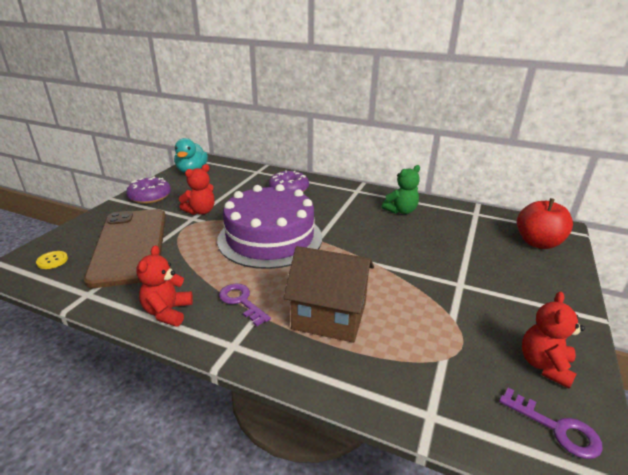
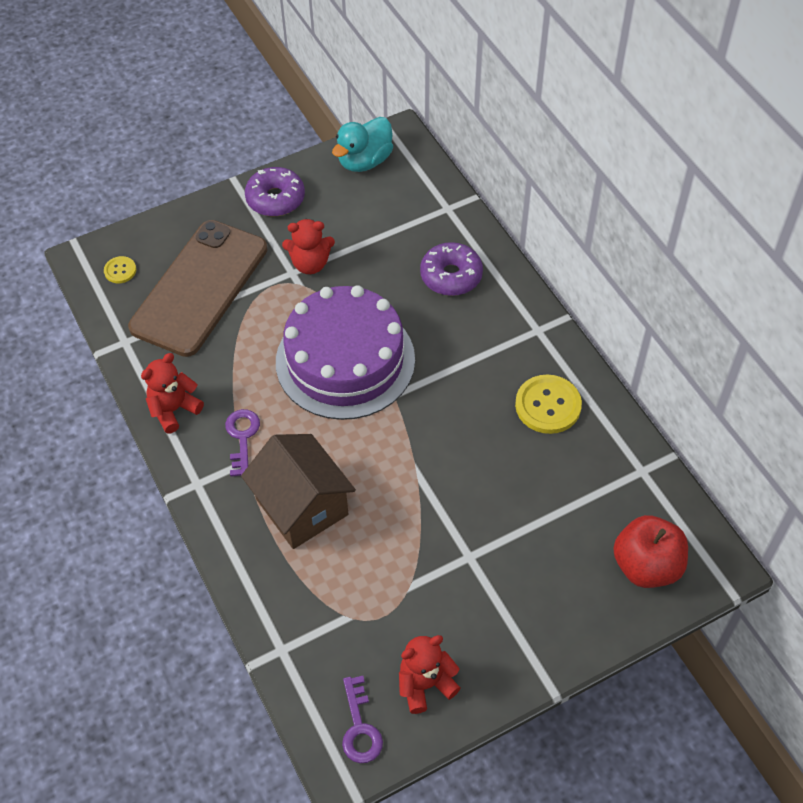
camera: 40 degrees right, 25 degrees up
(401, 211) = (548, 405): green teddy bear -> yellow button

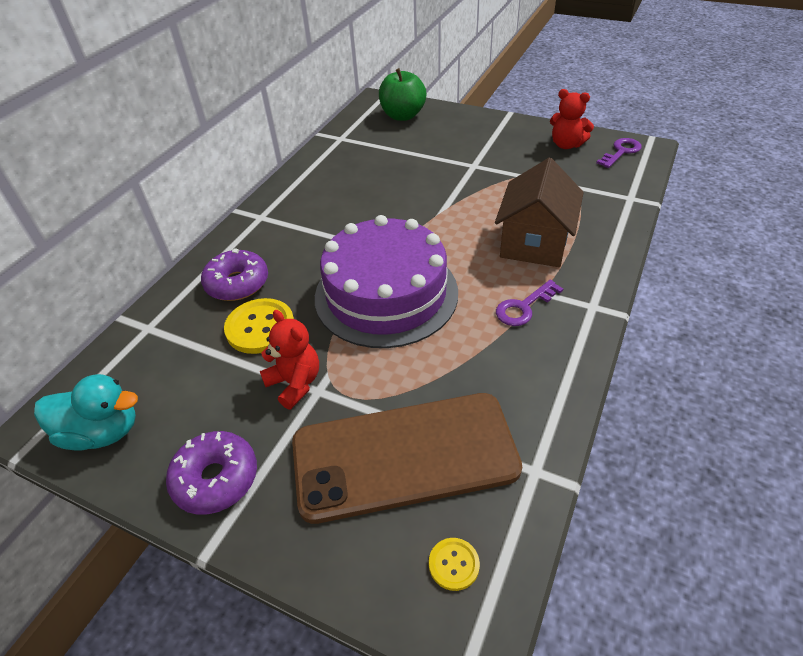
camera: 125 degrees left, 10 degrees down
(174, 410) = (554, 368): red teddy bear -> none
(548, 405) = (327, 185): yellow button -> yellow button (260, 327)
(646, 566) = (403, 116): red apple -> green apple

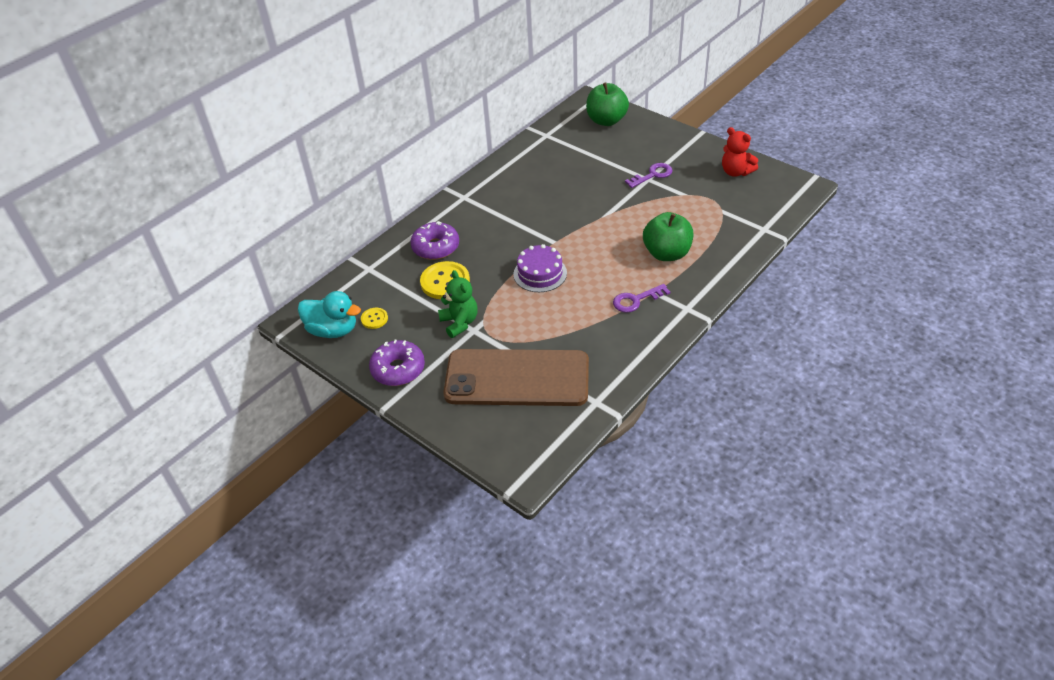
camera: 15 degrees right, 0 degrees up
(295, 383) = (459, 323): red teddy bear -> green teddy bear
(386, 294) = (540, 273): purple cake -> purple cake, size x0.50
(454, 564) = (526, 439): yellow button -> yellow button (374, 319)
(534, 243) = (667, 253): brown house -> green apple
(621, 152) = (780, 186): purple key -> purple key (652, 175)

